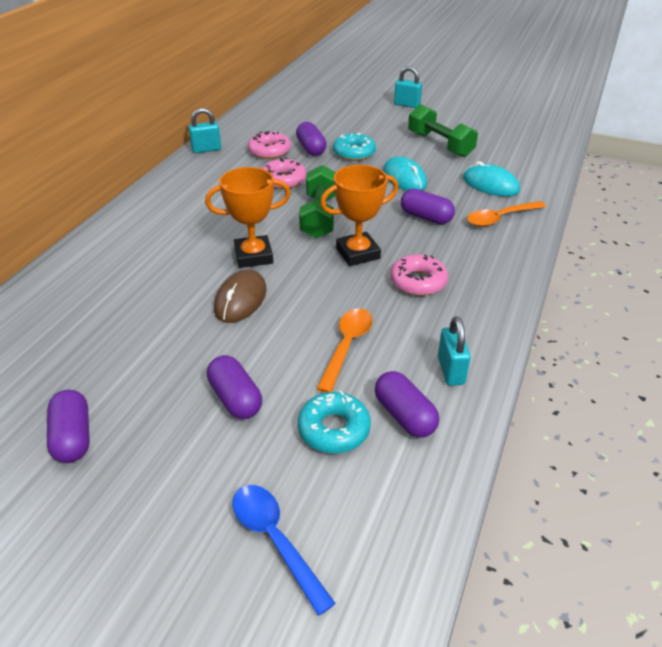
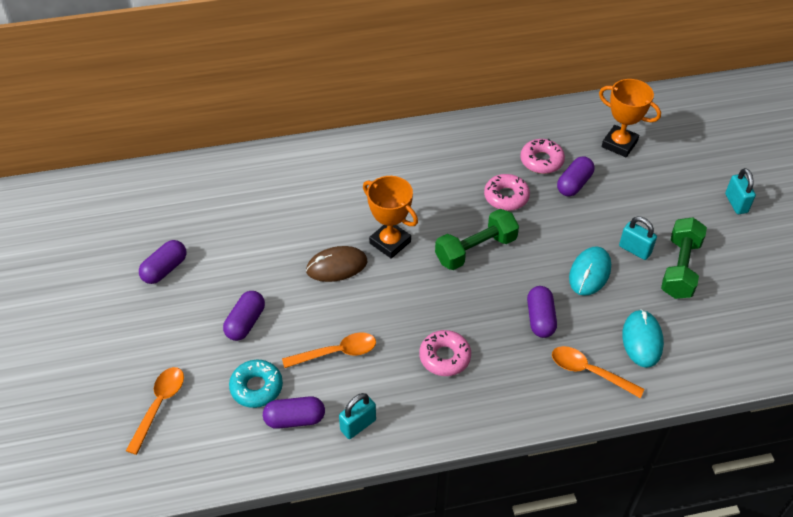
camera: 55 degrees right, 10 degrees up
(206, 149) = (503, 122): turquoise padlock -> turquoise padlock (634, 250)
(275, 540) = (159, 405): blue spoon -> orange spoon
(354, 153) = (597, 216): turquoise donut -> none
(358, 253) = (448, 301): orange trophy -> orange trophy (619, 144)
(404, 416) = (295, 419): purple capsule -> purple capsule turned 60 degrees clockwise

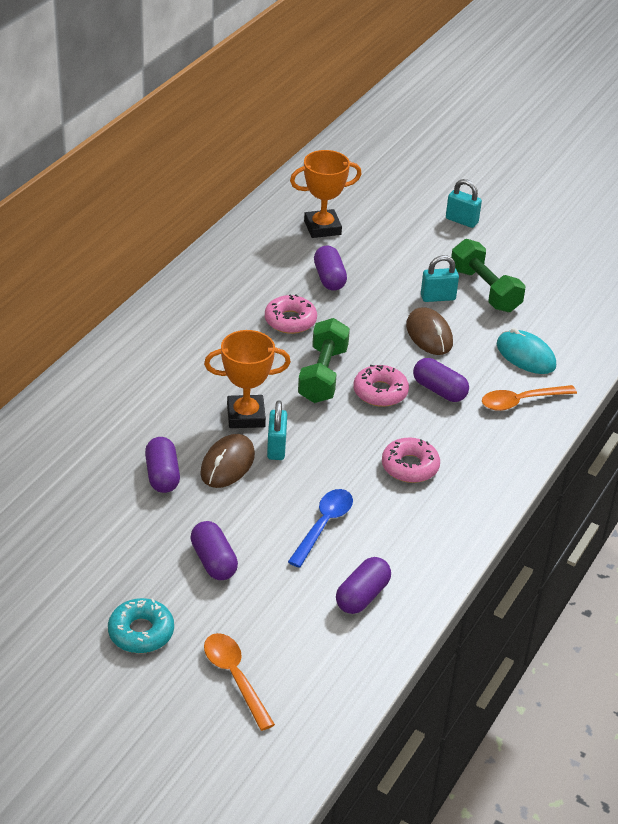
camera: 50 degrees left, 10 degrees down
(165, 269) = (71, 577): purple capsule -> purple capsule (162, 475)
(256, 387) = (297, 599): turquoise donut -> turquoise donut (141, 632)
(336, 352) = (323, 525): orange spoon -> blue spoon
(358, 425) = (416, 561): turquoise padlock -> turquoise padlock (276, 448)
(541, 161) = (280, 276): pink donut -> pink donut (380, 392)
(589, 273) = (429, 334): turquoise mouse -> brown mouse

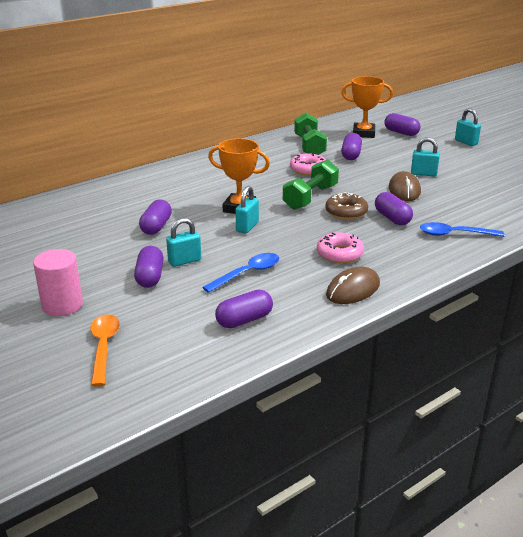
camera: 25 degrees right, 10 degrees down
(141, 632) = (62, 305): turquoise donut -> pink cylinder
(227, 464) = (205, 229): brown mouse -> brown mouse (353, 289)
(237, 525) = (184, 261): none -> turquoise padlock
(370, 216) = (401, 132): none -> purple capsule
(380, 392) = (346, 212): pink donut -> brown donut
(485, 290) = (462, 175): green dumbbell -> green dumbbell (309, 146)
(521, 401) = (455, 234): orange spoon -> blue spoon
(525, 355) = (474, 211): turquoise mouse -> none

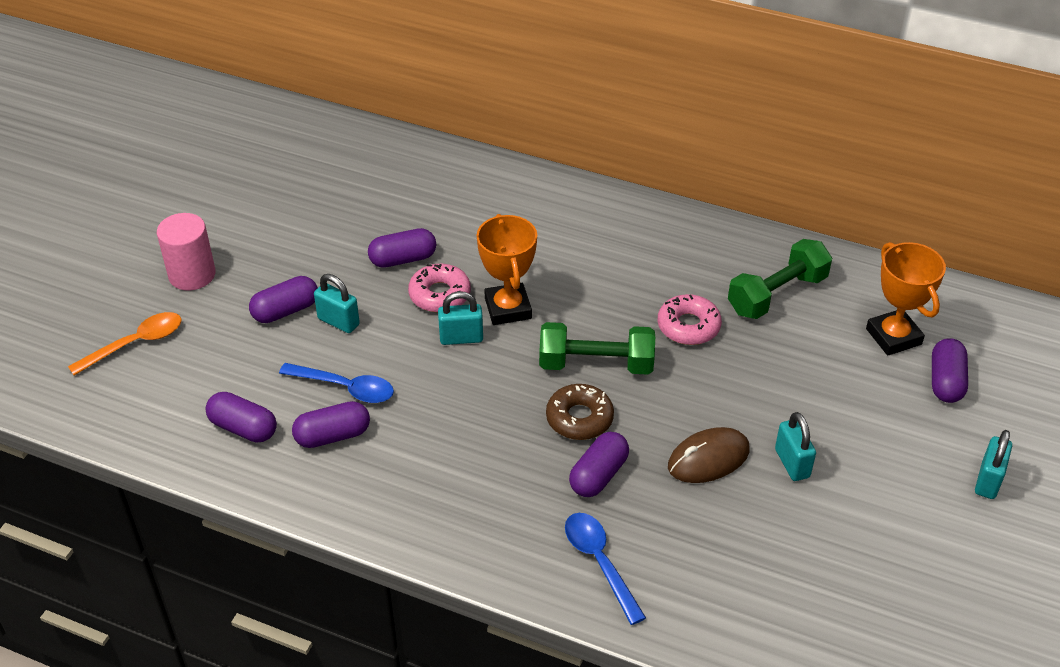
camera: 60 degrees right, 15 degrees up
(339, 254) = (452, 455): pink donut -> pink donut (440, 295)
(351, 155) = (787, 353): purple capsule -> purple capsule (333, 436)
(353, 289) = (368, 500): brown mouse -> none

